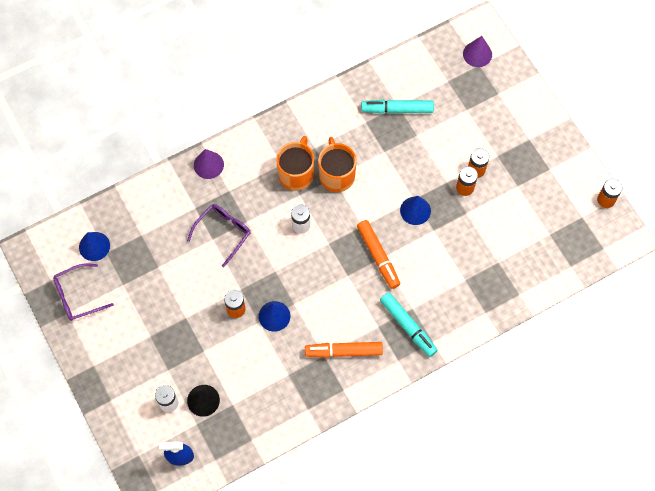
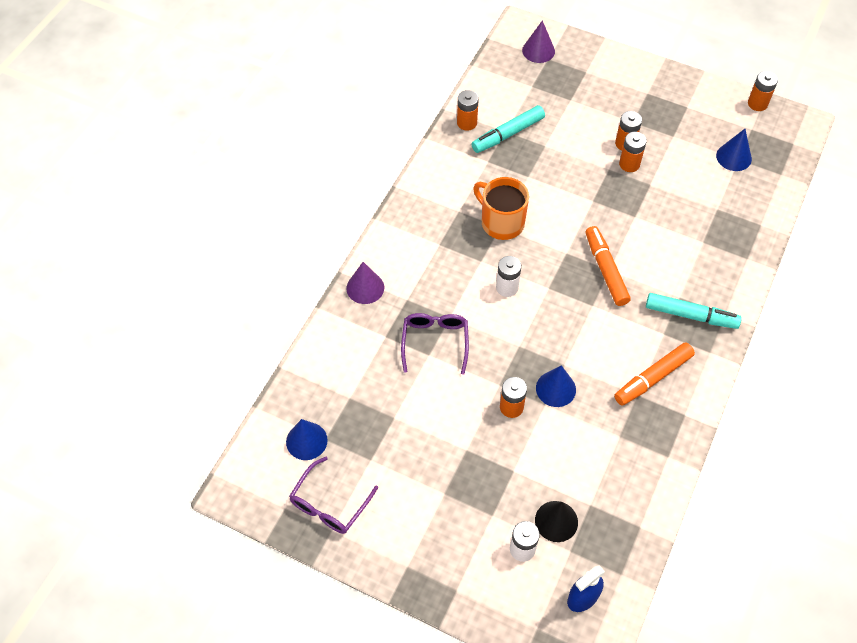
camera: 35 degrees left, 10 degrees down
(296, 173) = (461, 244): orange mug -> none
(375, 82) = (467, 123): none -> orange battery
(378, 256) = (605, 270): orange marker -> orange marker turned 135 degrees counterclockwise
(415, 210) = (603, 210): blue cone -> blue cone (733, 157)

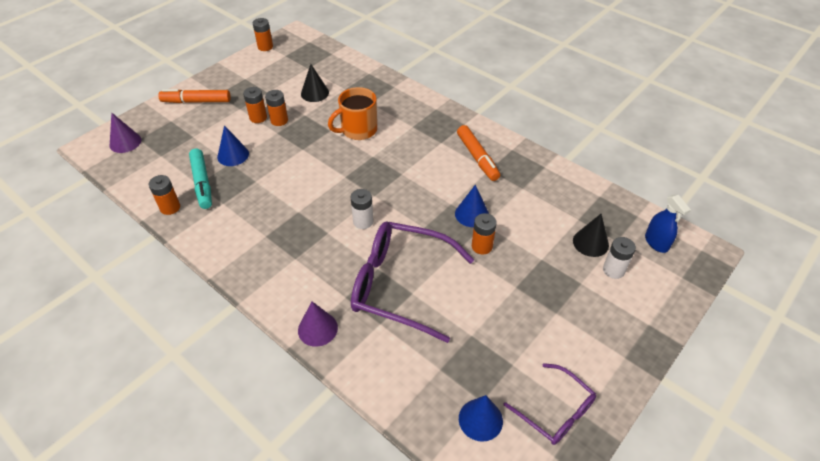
camera: 75 degrees left, 10 degrees down
(435, 342) = (400, 285): purple glasses -> purple glasses, size x1.79
(501, 222) = (294, 209): orange mug -> orange mug (358, 130)
(605, 270) = (372, 158): orange marker -> orange marker (196, 101)
(690, 315) = (430, 125): turquoise marker -> none
(693, 181) = (315, 93): none -> black cone
(733, 157) = (304, 69): blue cone -> blue cone (233, 155)

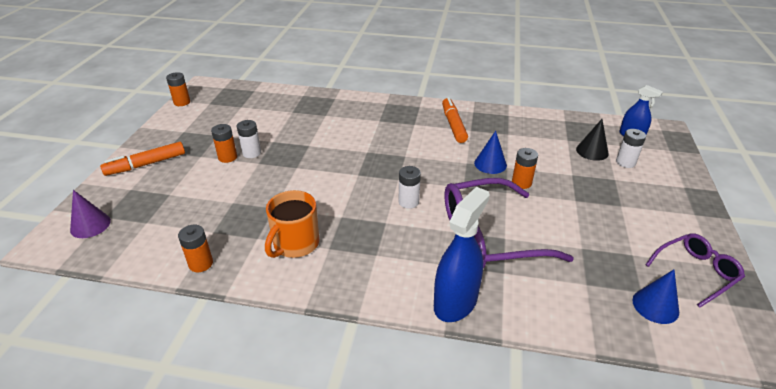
camera: 30 degrees left, 10 degrees down
(202, 183) = (218, 229): turquoise marker -> none
(233, 155) = (230, 195): blue cone -> none
(279, 120) = (251, 153): orange battery -> white battery
(315, 93) = (266, 123): black cone -> none
(317, 329) = (455, 302): purple cone -> blue spray bottle
(358, 130) = (335, 137): orange mug -> orange mug (295, 244)
(477, 157) = (453, 125): orange marker -> orange marker turned 135 degrees counterclockwise
(555, 411) = (696, 272): purple glasses -> purple glasses turned 45 degrees counterclockwise

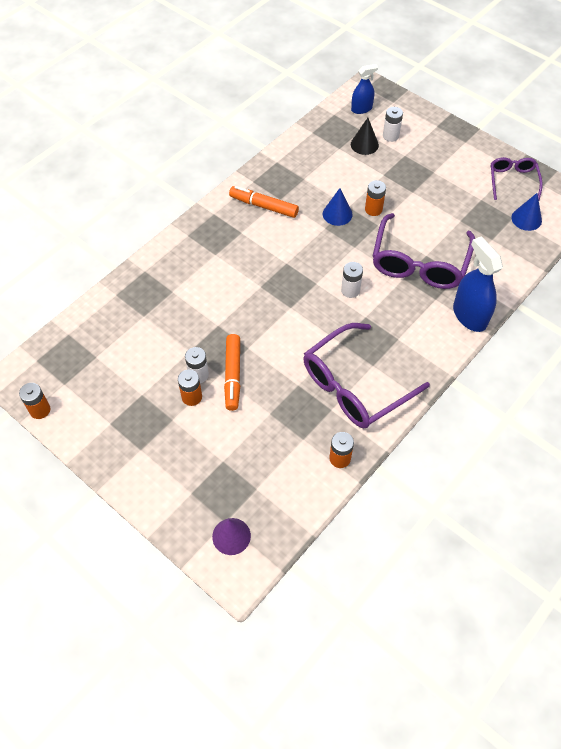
camera: 60 degrees left, 20 degrees up
(146, 164) = (154, 471): orange marker -> orange marker (233, 375)
(295, 244) = (355, 385): orange mug -> purple glasses

